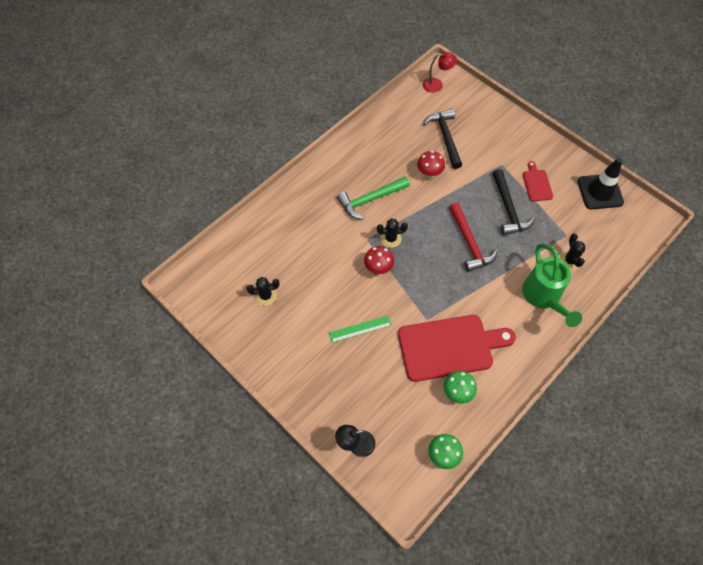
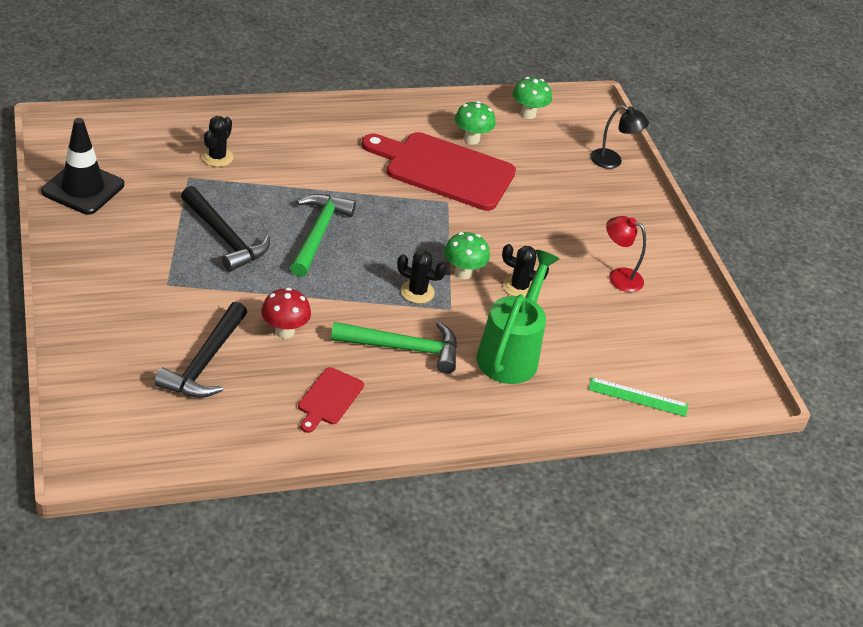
camera: 155 degrees left, 20 degrees down
(265, 296) = (635, 323): black cactus -> black cactus (519, 287)
(360, 329) = (536, 234): green ruler -> green ruler (638, 397)
(378, 268) = (463, 273): red mushroom -> green mushroom
(437, 85) = (121, 446): red lamp -> red lamp (618, 277)
(469, 242) = (318, 234): red hammer -> green hammer
(508, 208) = (224, 237): black hammer -> black hammer turned 120 degrees clockwise
(536, 184) = (151, 239): red cutting board -> red cutting board (329, 398)
(543, 297) = (290, 149): green watering can -> green watering can (511, 353)

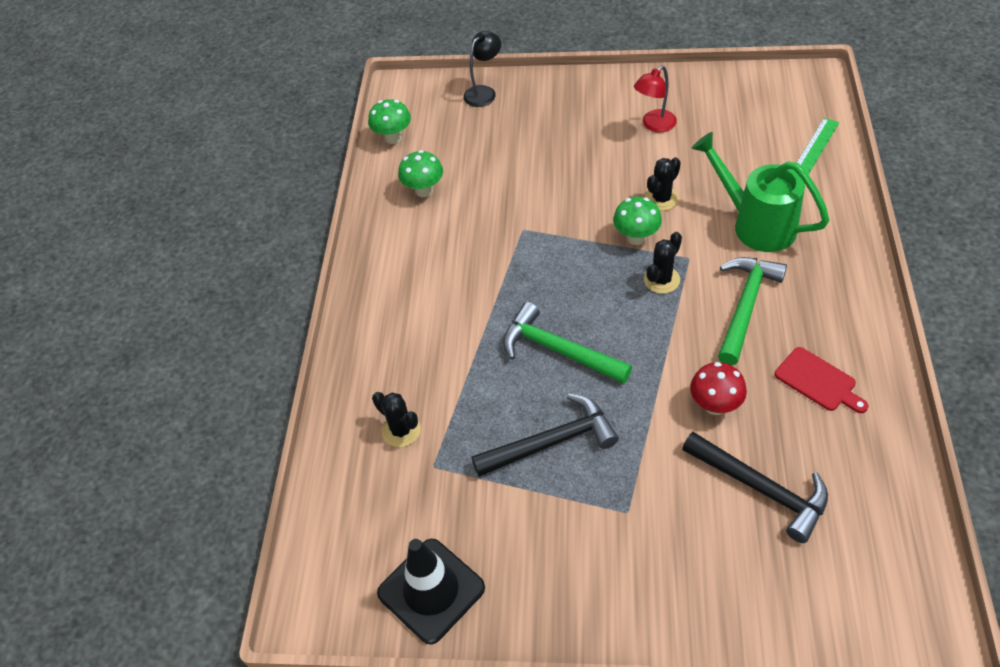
camera: 60 degrees left, 10 degrees up
(444, 170) = (471, 222): red cutting board -> none

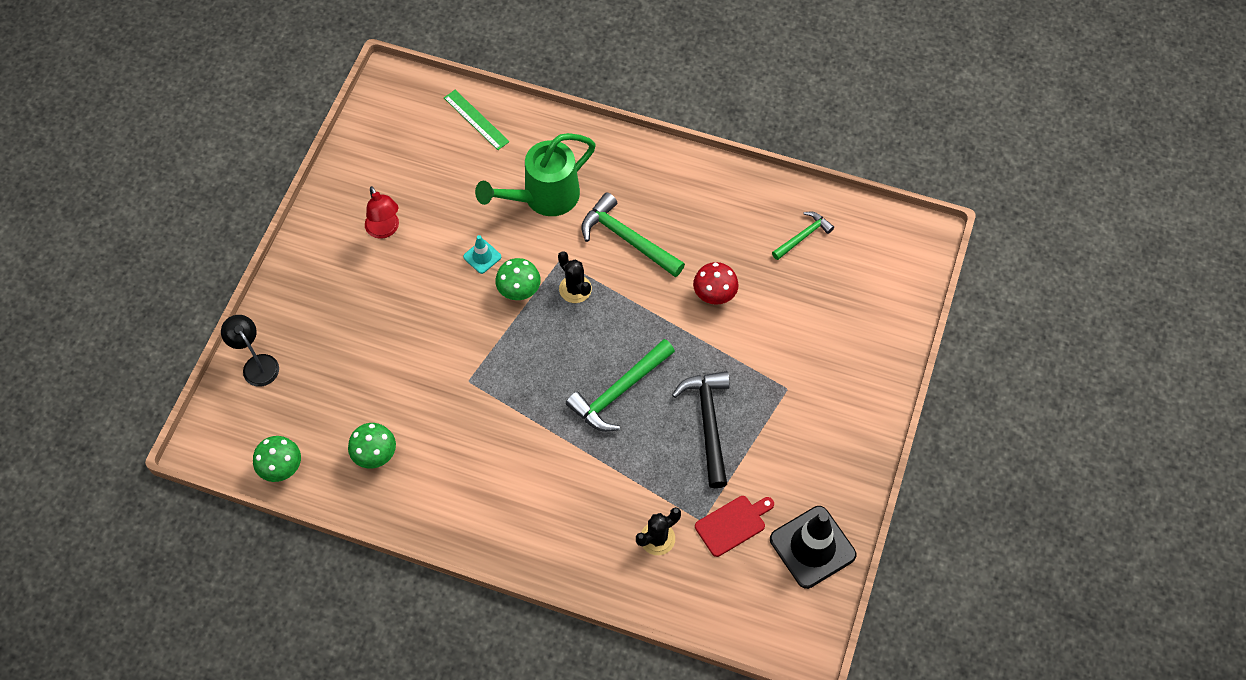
camera: 80 degrees left, 10 degrees up
(661, 199) = (482, 257): black cactus -> turquoise traffic cone
(760, 488) = (795, 293): black hammer -> none
(818, 381) = (716, 219): red cutting board -> red cutting board (732, 524)
(846, 477) = (803, 236): none -> green hammer

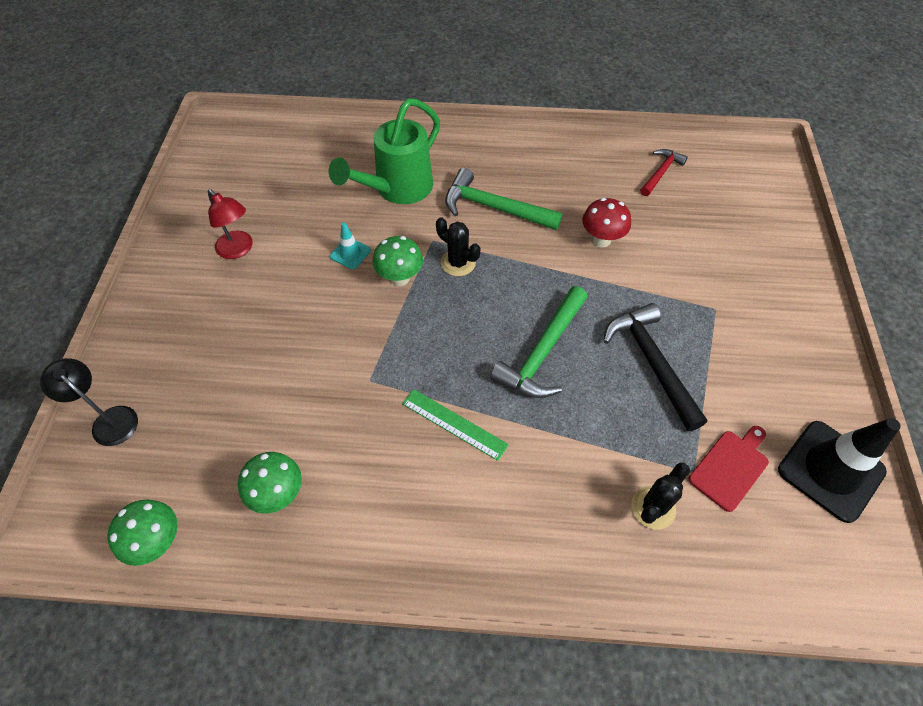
camera: 15 degrees left, 5 degrees down
(476, 119) = (311, 139): green ruler -> green ruler (454, 424)
(803, 236) = (660, 173): green hammer -> red hammer

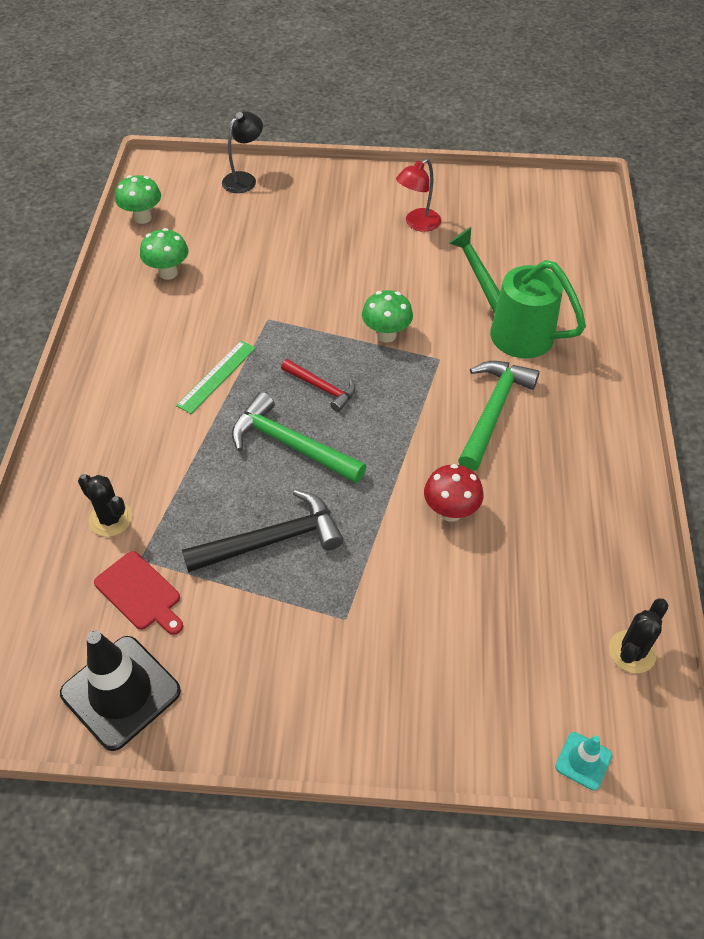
camera: 90 degrees right, 5 degrees down
(350, 253) = (417, 298): turquoise traffic cone -> turquoise traffic cone (583, 761)
(458, 263) = (408, 379): black cactus -> black cactus (632, 652)
(660, 173) = (581, 594): red hammer -> red hammer (321, 388)

